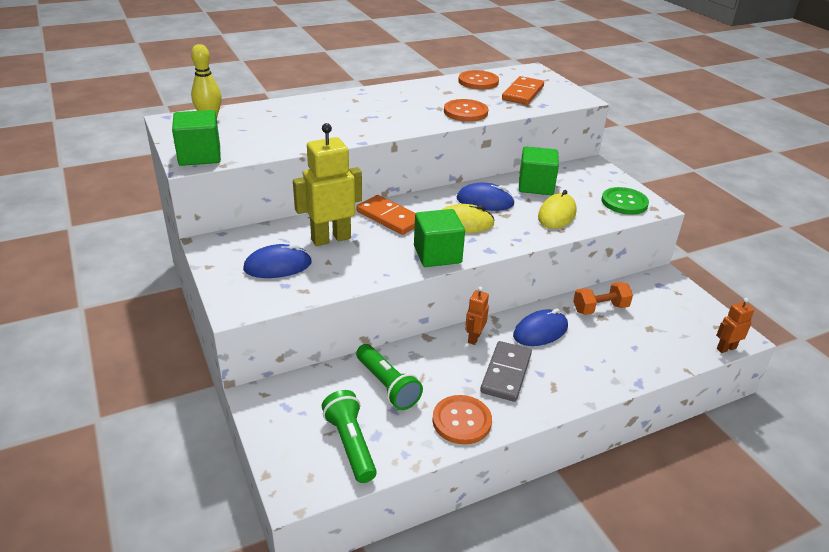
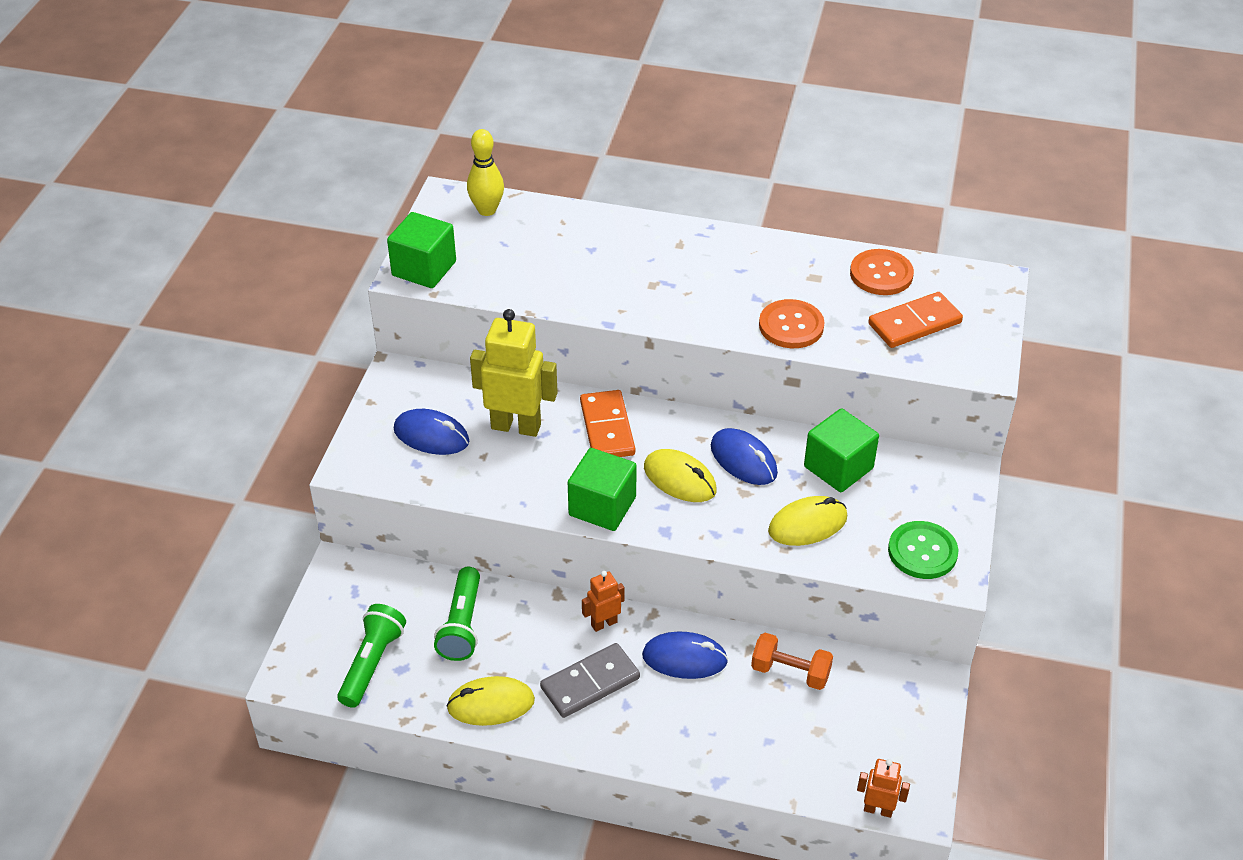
camera: 40 degrees right, 10 degrees up
(461, 421) = (491, 704): orange button -> yellow mouse

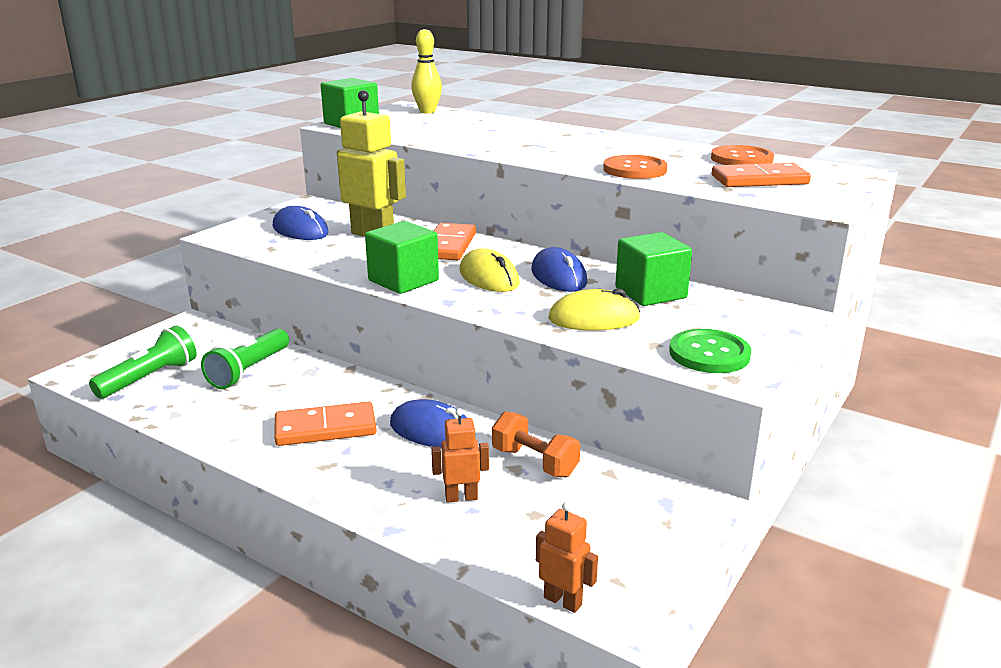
camera: 20 degrees right, 20 degrees down
(491, 704) = (221, 423): yellow mouse -> none
(590, 683) = (325, 428): grey domino -> orange domino
(604, 623) = (374, 393): orange robot -> orange robot (461, 497)

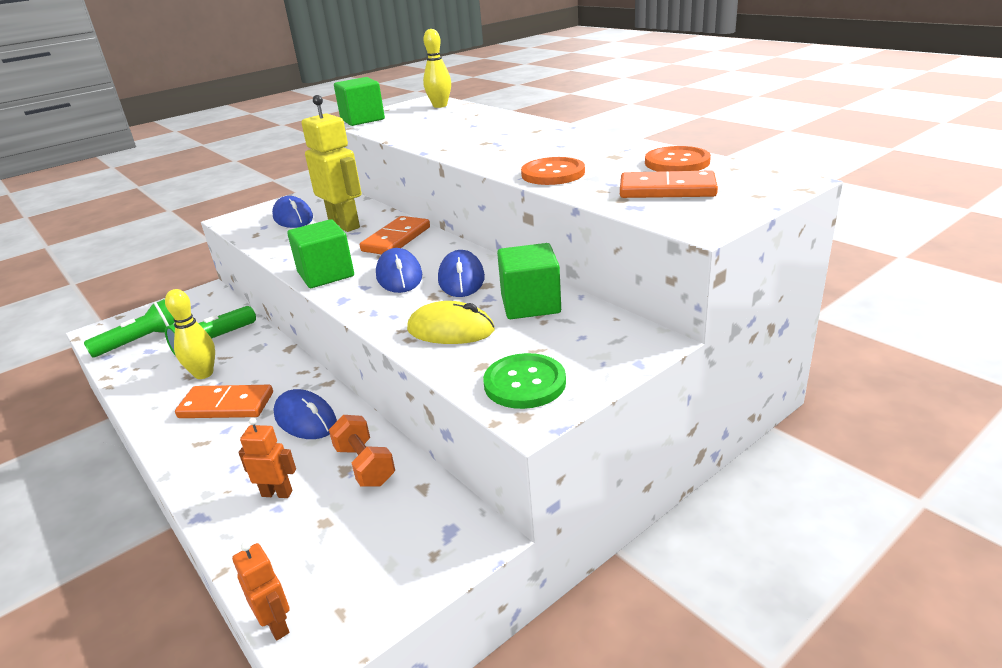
camera: 20 degrees right, 5 degrees up
(267, 402) = (204, 374): none -> yellow bowling pin
(489, 277) = (399, 276): yellow mouse -> blue mouse

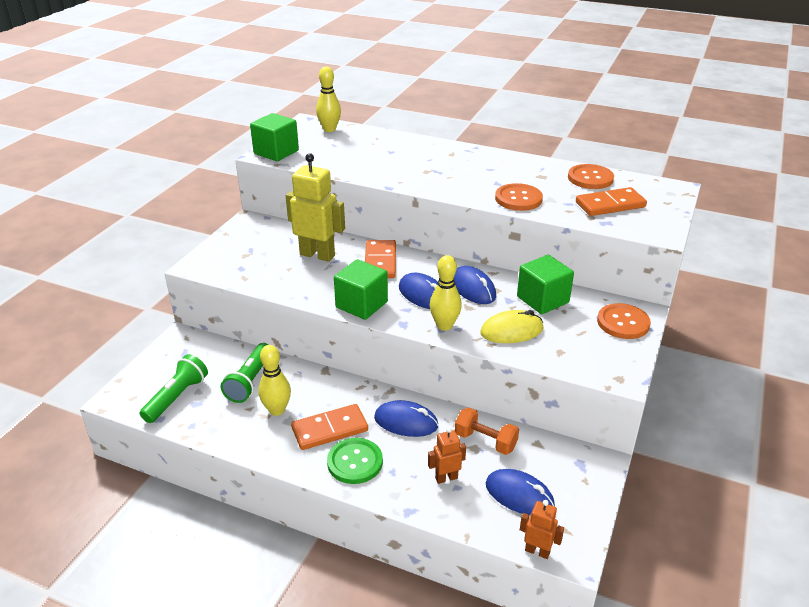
camera: 30 degrees left, 5 degrees up
(293, 217) = (258, 254): blue mouse -> blue mouse (519, 495)
(382, 309) = (444, 325): none -> yellow bowling pin
(524, 383) = (598, 357): green button -> green button (355, 462)
(608, 350) = (623, 323): none -> orange button

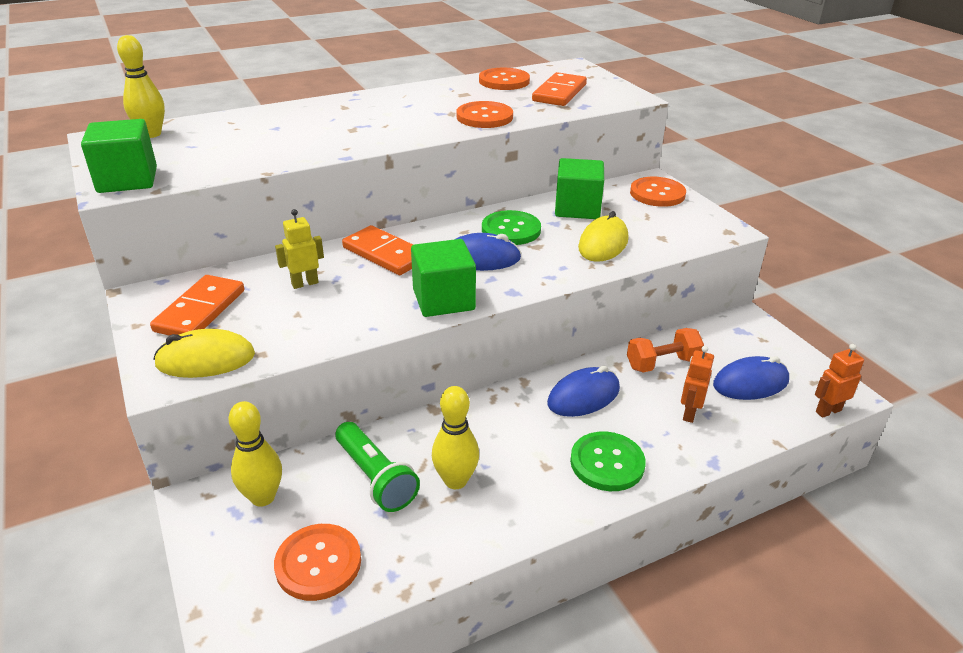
camera: 50 degrees left, 0 degrees up
(177, 397) = (318, 563): green flashlight -> orange button
(222, 266) = (205, 360): none -> yellow mouse
(317, 255) = (305, 283): yellow robot -> yellow robot, size x0.51
(330, 429) = (536, 455): orange domino -> orange domino (200, 311)
(444, 325) = (548, 271): yellow bowling pin -> yellow bowling pin (263, 497)
(473, 288) = (511, 230): blue mouse -> green button

